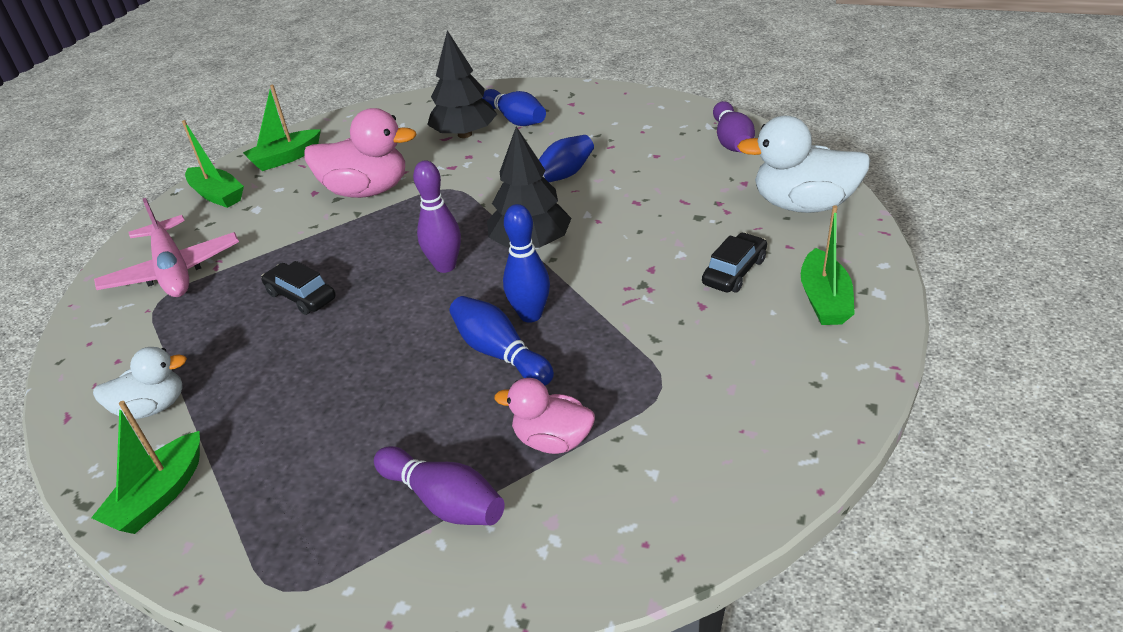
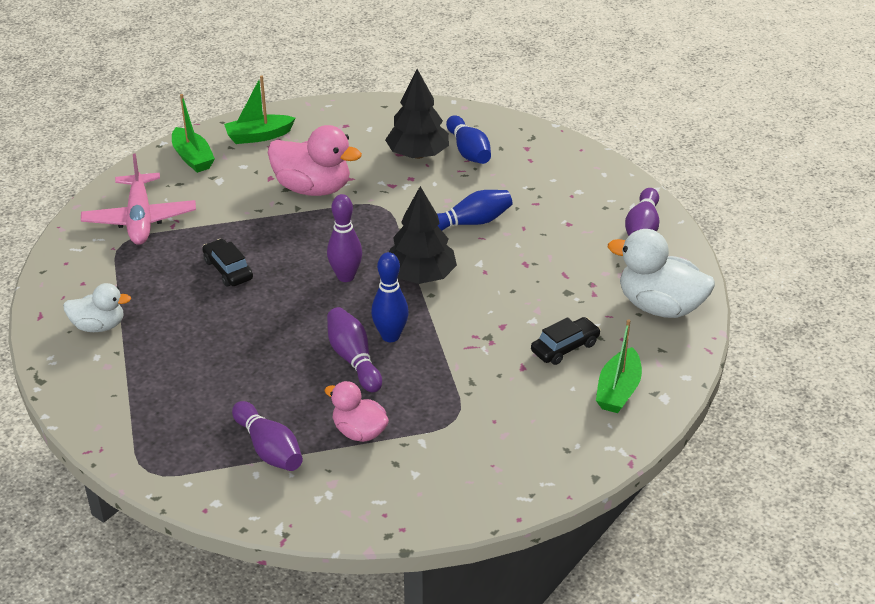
camera: 15 degrees right, 0 degrees up
(160, 495) = (89, 389): green boat -> none
(500, 353) = (353, 359): blue bowling pin -> purple bowling pin

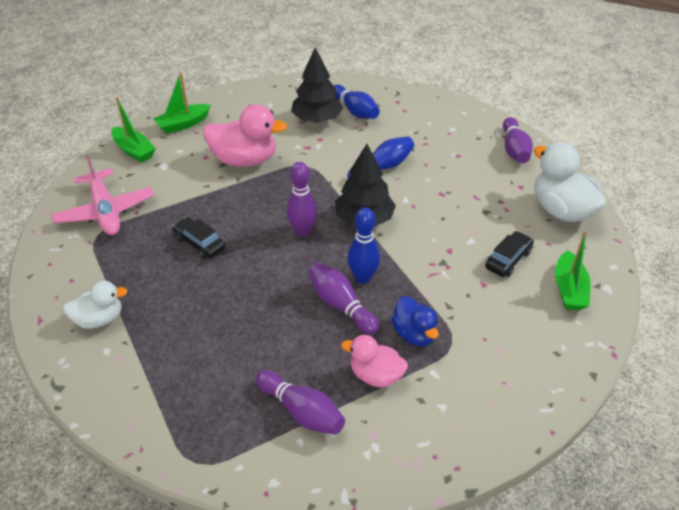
camera: 15 degrees left, 5 degrees up
(419, 401) = (414, 334): none -> blue duck
(659, 306) = (561, 210): white duck -> white duck turned 45 degrees clockwise

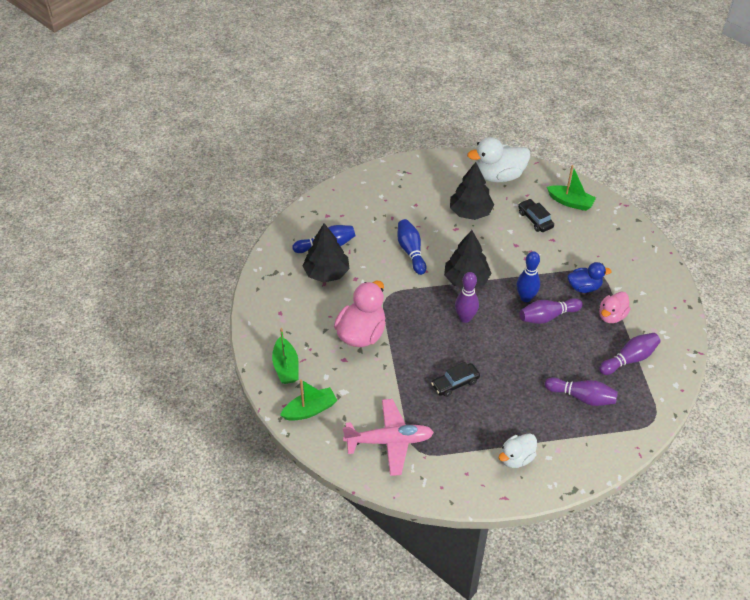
camera: 70 degrees left, 5 degrees up
(99, 319) = (516, 458): white duck -> white duck turned 135 degrees counterclockwise
(478, 199) = (470, 212): none -> black tree
(514, 149) = (423, 172): purple bowling pin -> purple bowling pin (582, 397)

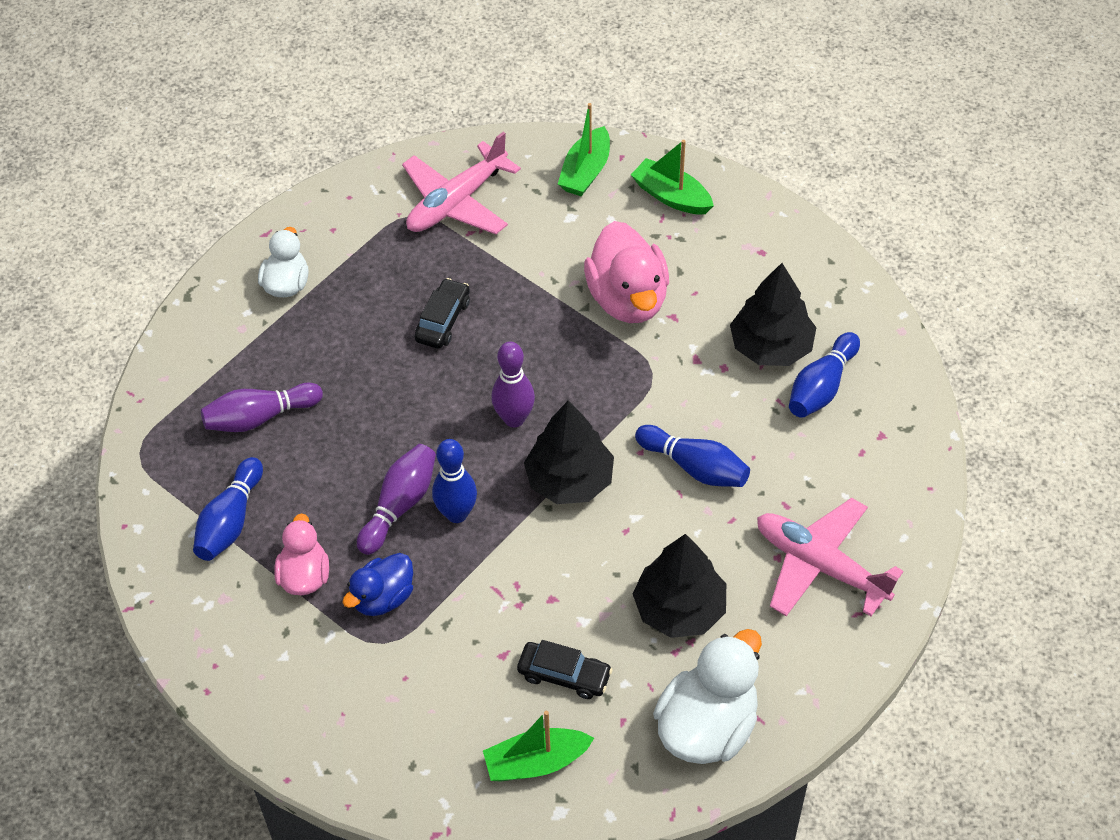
camera: 140 degrees right, 5 degrees up
(403, 193) = (820, 565): none -> pink plane
(629, 359) = (230, 521): purple bowling pin -> blue bowling pin

